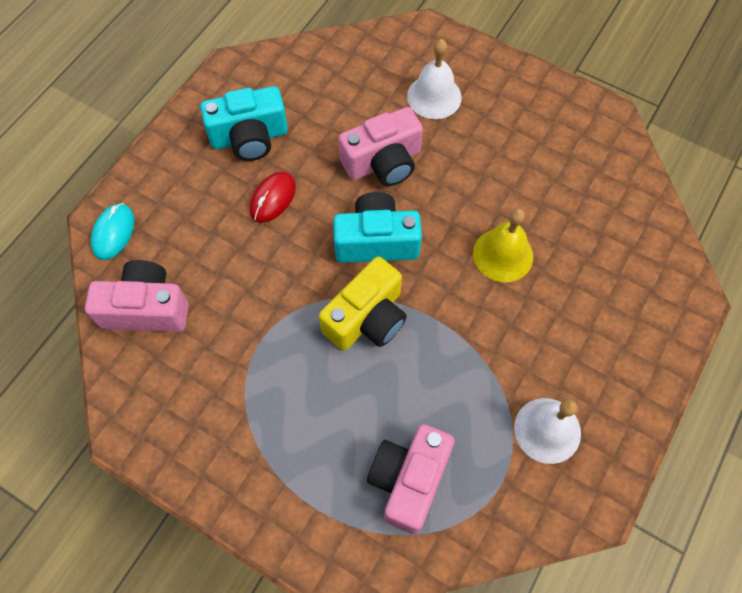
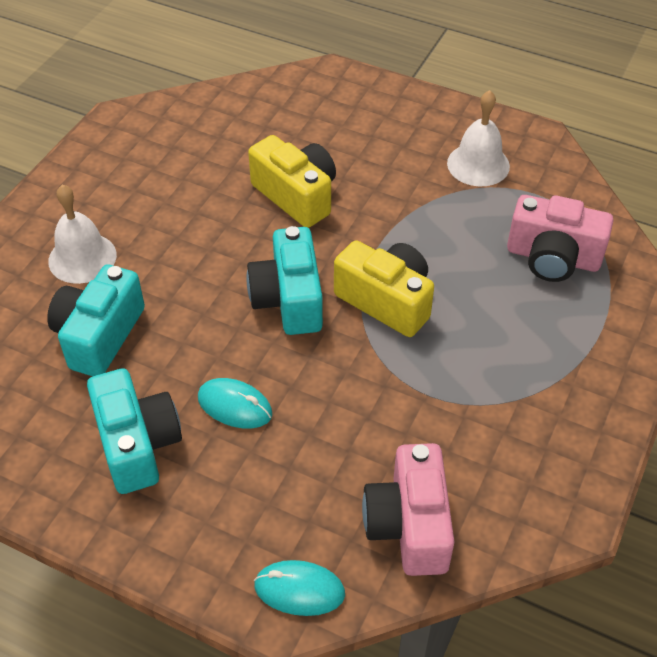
camera: 95 degrees left, 15 degrees down
(273, 198) = (235, 406): red mouse -> turquoise mouse
(352, 111) = (99, 336): none -> turquoise camera
(383, 162) = (179, 300): pink camera -> none
(503, 255) = (296, 196): yellow bell -> yellow camera

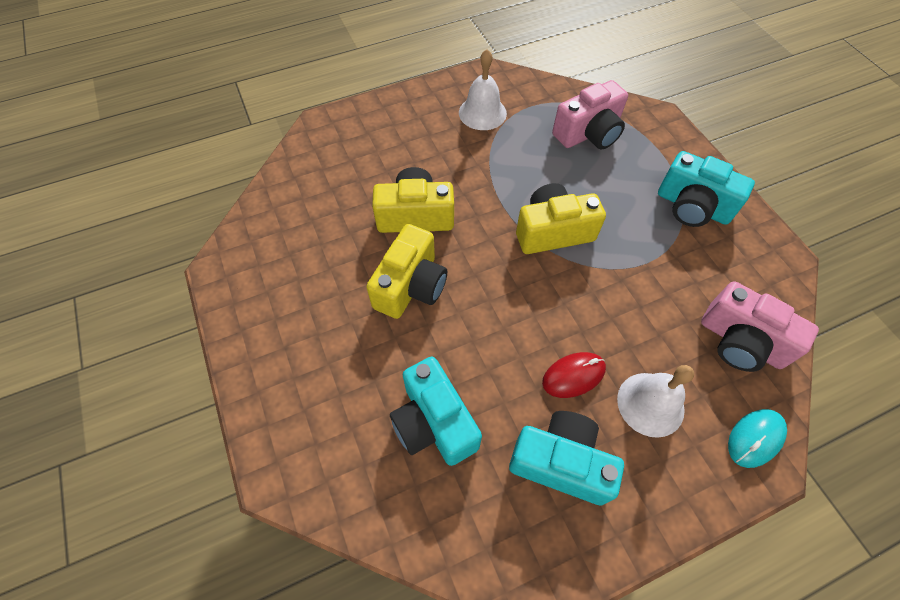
camera: 50 degrees left, 10 degrees up
(82, 258) = (342, 384): white bell -> white bell (650, 404)
(218, 239) = (411, 286): none -> yellow camera
(235, 406) = (573, 376): turquoise mouse -> red mouse
(289, 299) = (505, 282): turquoise camera -> turquoise camera (692, 206)

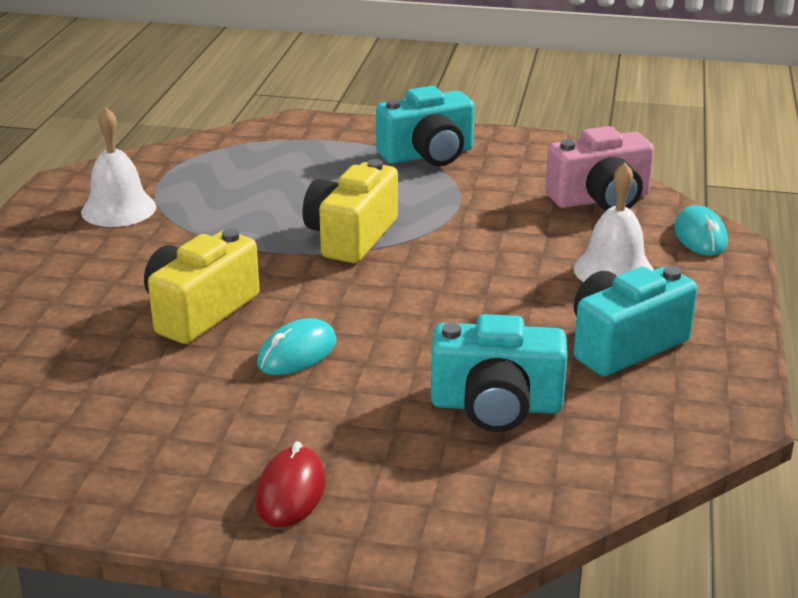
camera: 55 degrees left, 30 degrees down
(411, 286) = (297, 353): yellow camera -> turquoise mouse
(573, 376) = (537, 298): red mouse -> red mouse (291, 492)
(588, 133) = (255, 164): pink camera -> none

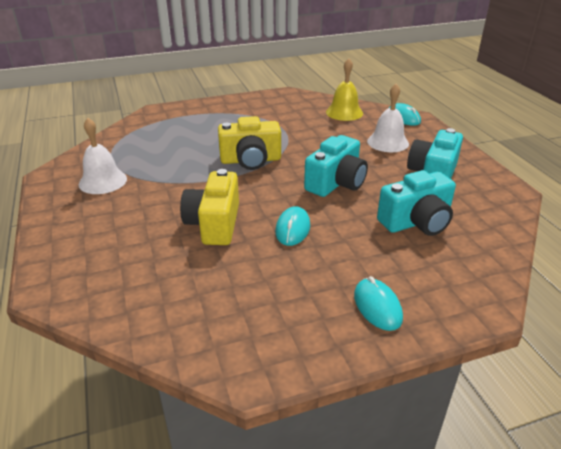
camera: 30 degrees left, 5 degrees up
(291, 492) = (377, 306): red mouse -> turquoise mouse
(351, 237) = (250, 160): yellow camera -> yellow camera turned 90 degrees counterclockwise
(428, 155) = (243, 111): turquoise camera -> turquoise camera (336, 183)
(601, 199) = (344, 112): pink camera -> yellow bell

